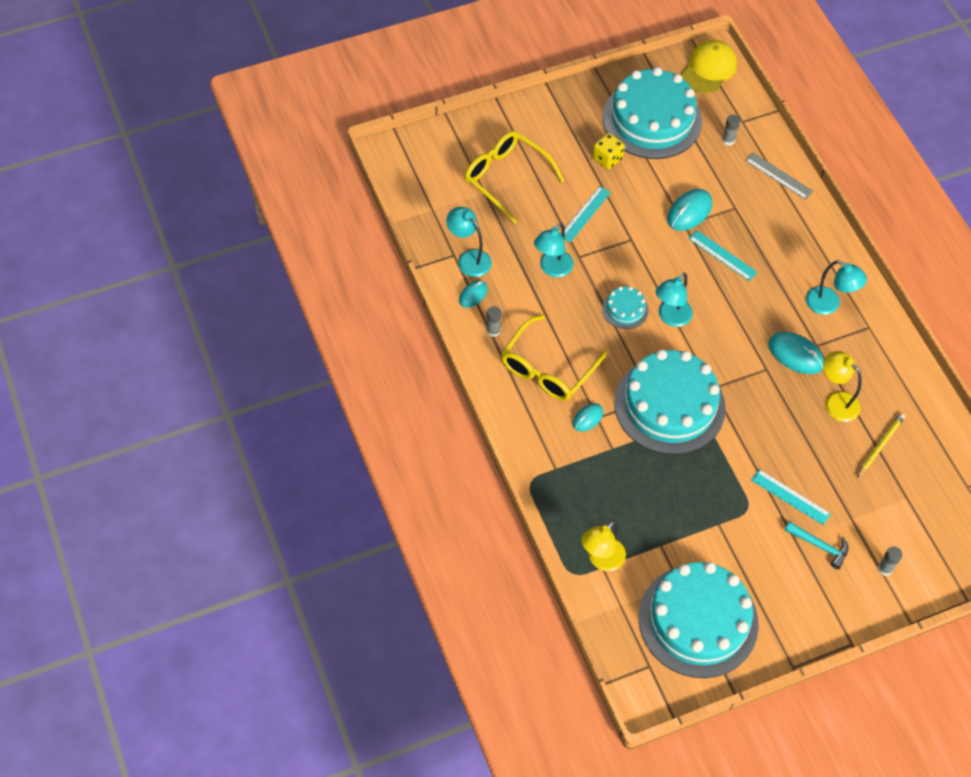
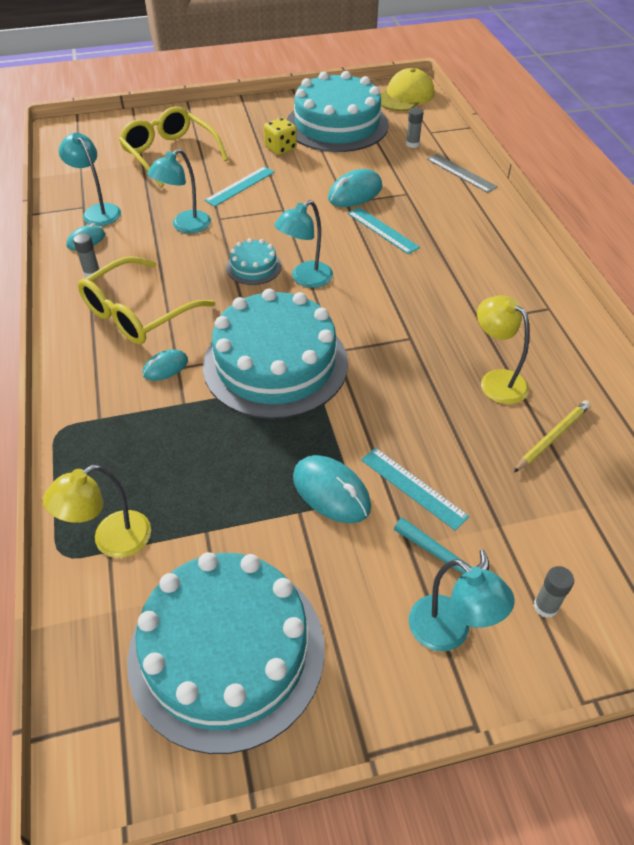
camera: 10 degrees right, 10 degrees down
(795, 355) = (451, 327): turquoise mouse -> turquoise mouse (331, 492)
(829, 305) = (501, 283): turquoise lamp -> turquoise lamp (449, 632)

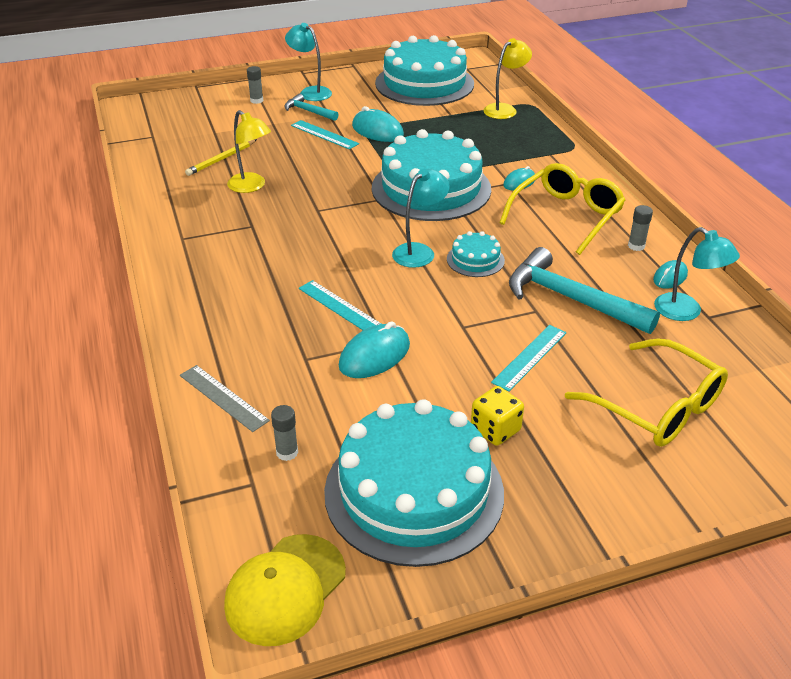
camera: 175 degrees right, 10 degrees down
(185, 226) = (571, 299): turquoise lamp -> turquoise hammer

